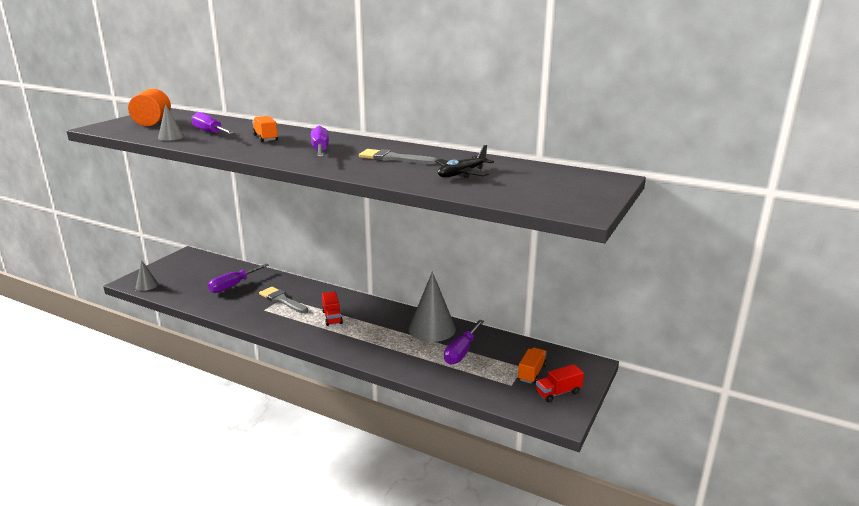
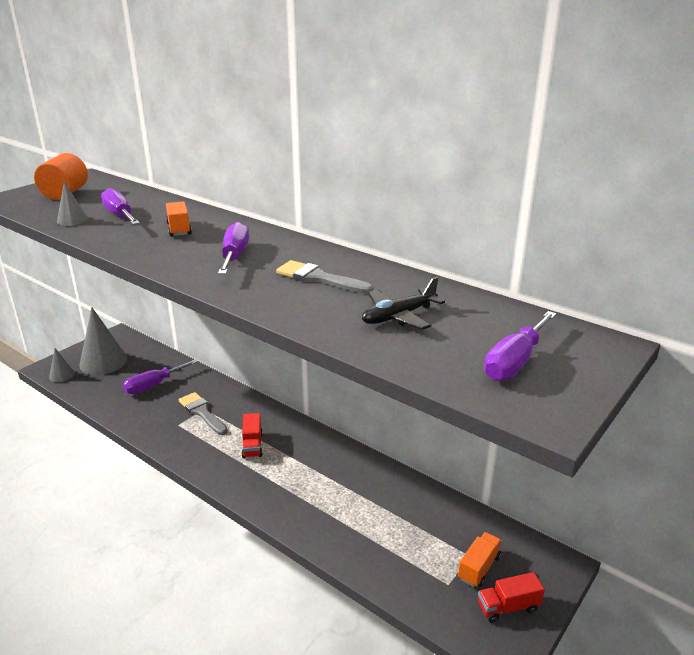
camera: 10 degrees right, 5 degrees up
(432, 329) = (367, 477): grey cone -> grey cone (103, 362)
(461, 352) = (395, 520): purple screwdriver -> purple screwdriver (515, 362)

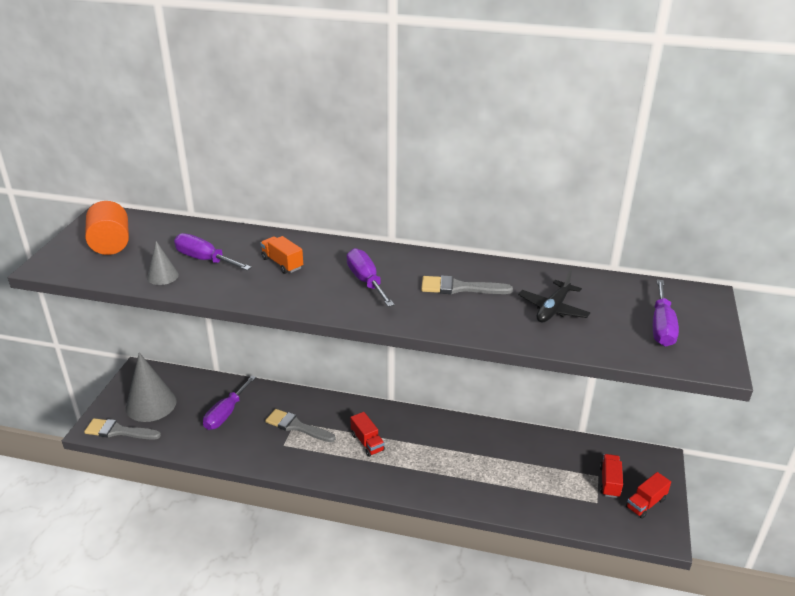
camera: 25 degrees left, 5 degrees up
(62, 375) = (118, 431): grey cone -> grey brush
(479, 567) = (609, 482): orange truck -> red truck

